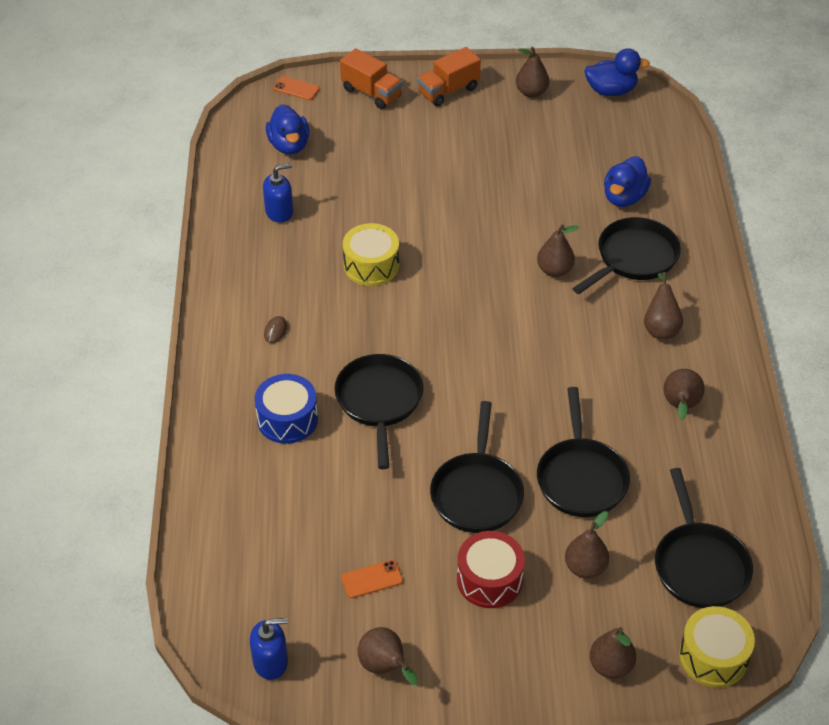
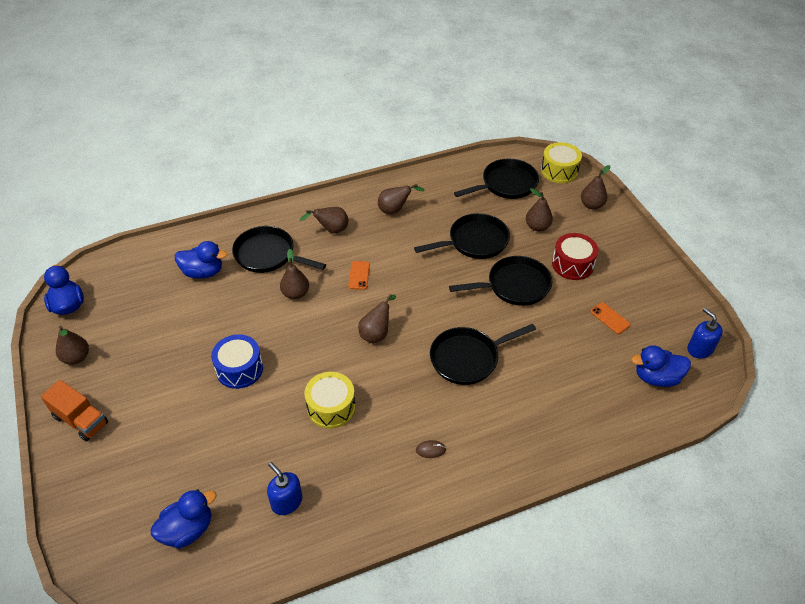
camera: 110 degrees left, 0 degrees up
(254, 585) = (656, 377): none -> blue duck
(287, 419) = (513, 409): blue drum -> blue drum (239, 369)
(296, 89) = (92, 558): orange phone -> orange phone (359, 275)
(371, 93) = (91, 484): orange truck -> none
(385, 667) = (662, 294): brown pear -> brown pear (376, 333)

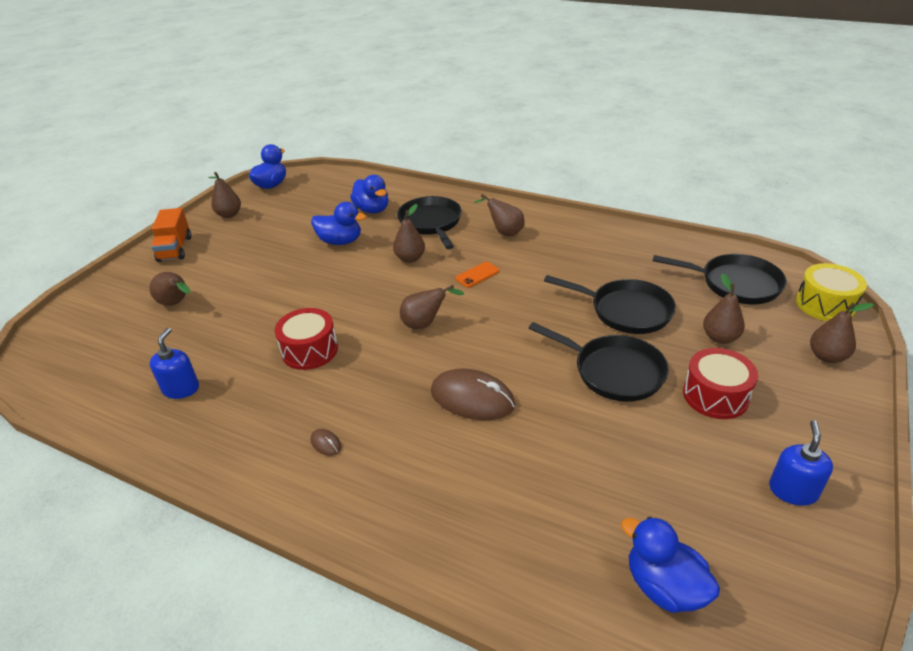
camera: 50 degrees right, 10 degrees down
(188, 530) = (111, 354): blue duck -> blue duck (340, 241)
(239, 369) = (297, 281): blue drum -> none
(331, 407) = (309, 350): yellow drum -> red drum
(395, 210) = (582, 247): brown pear -> brown pear (176, 303)
(468, 358) = (472, 398): black pan -> brown mouse
(610, 318) = (689, 477): orange phone -> none
(699, 349) = (783, 609): blue soap dispenser -> blue soap dispenser (793, 490)

